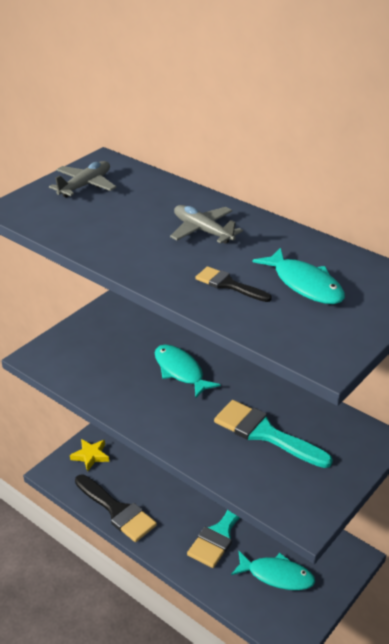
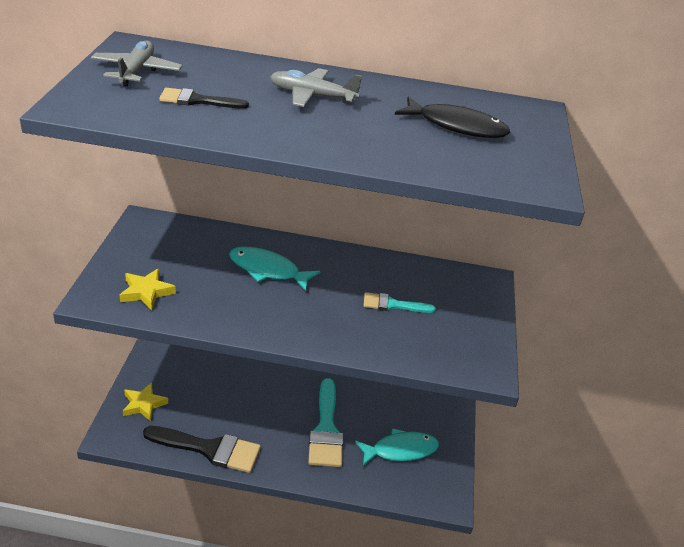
camera: 35 degrees left, 0 degrees up
(74, 362) = (146, 292): none -> yellow star
(228, 285) = (390, 140): black brush -> black brush (197, 100)
(265, 433) = (392, 305): turquoise brush -> turquoise brush, size x0.55
(304, 284) = (456, 126): turquoise fish -> black fish

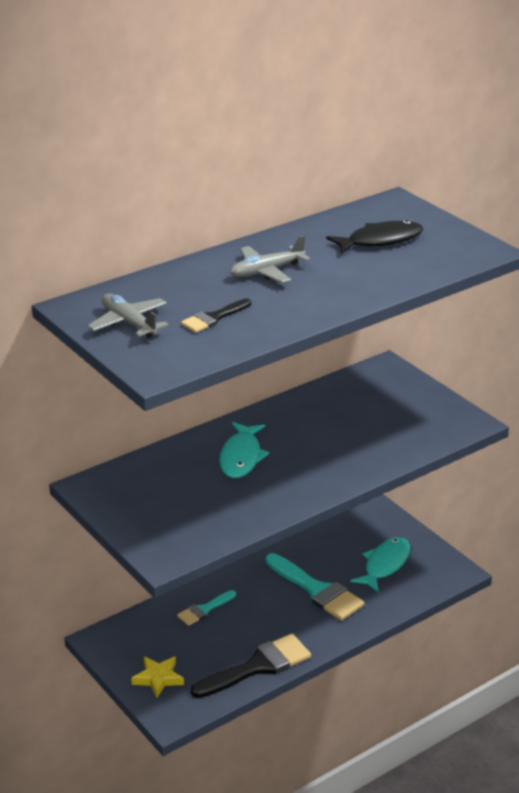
camera: 40 degrees left, 5 degrees down
(146, 292) = (190, 528): yellow star -> none
(268, 270) = (241, 457): turquoise fish -> turquoise fish turned 60 degrees counterclockwise
(392, 305) = (357, 423): turquoise brush -> turquoise brush (204, 610)

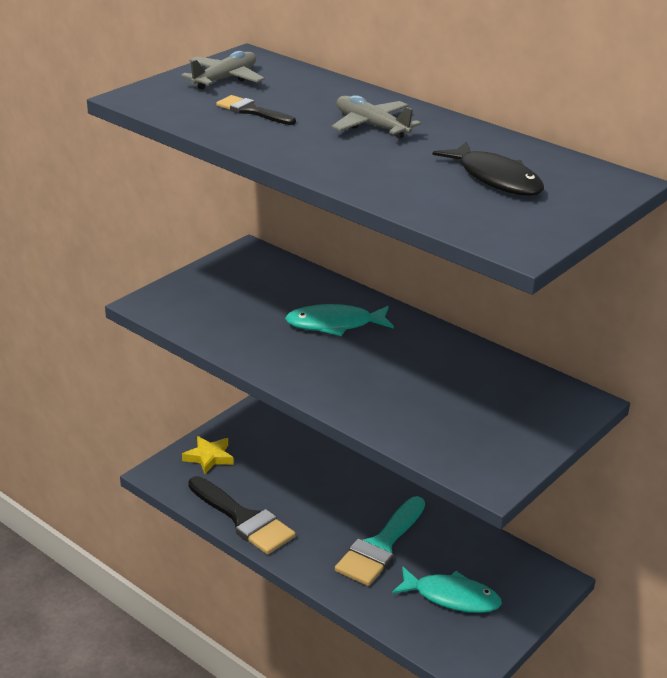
camera: 75 degrees right, 0 degrees up
(204, 610) = (318, 470): turquoise brush -> none

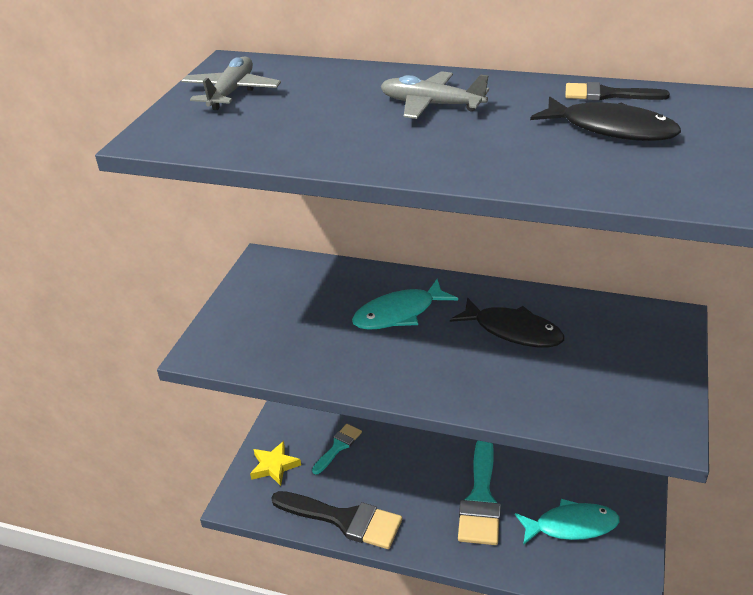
camera: 20 degrees left, 5 degrees up
(251, 111) = (294, 121): black brush -> black brush (607, 95)
(277, 461) = (338, 446): none -> turquoise brush
(424, 367) = (513, 331): none -> black fish

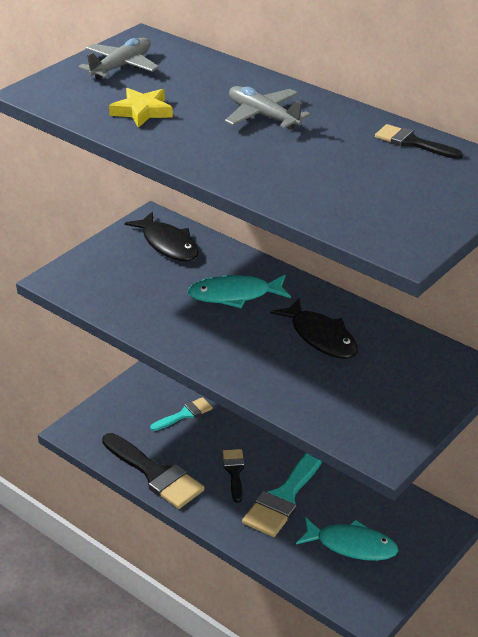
camera: 20 degrees right, 0 degrees up
(274, 466) = (121, 413): yellow star -> yellow star (142, 111)
(419, 489) = (234, 472): none -> black brush
(611, 129) = (382, 172): black fish -> black fish (168, 244)

